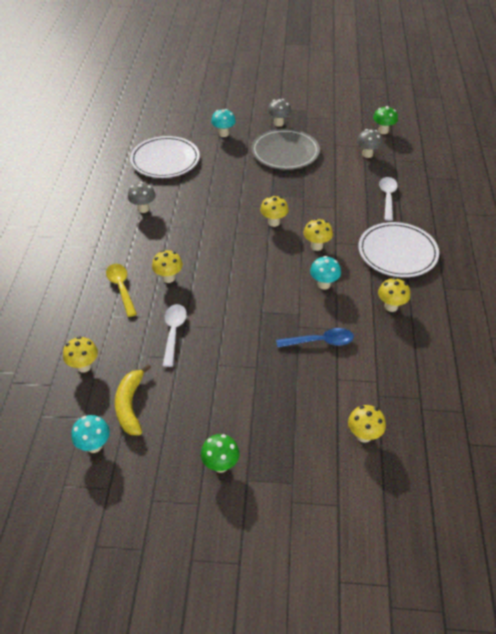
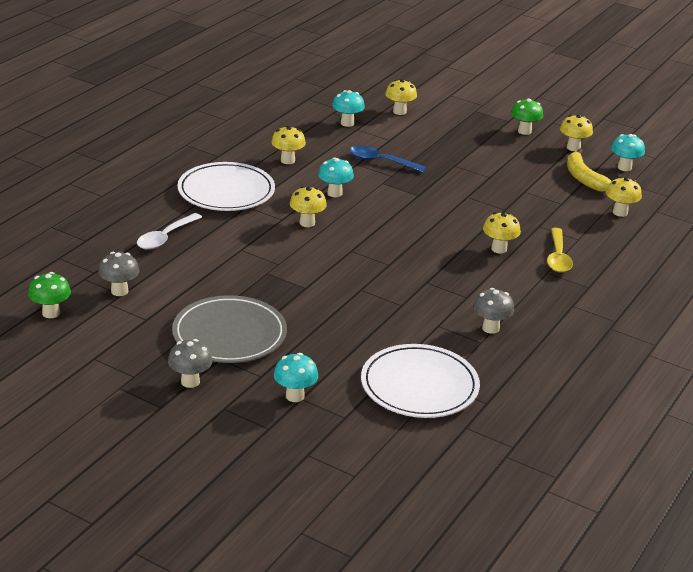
camera: 155 degrees left, 15 degrees down
(130, 405) = (584, 178): yellow banana -> yellow banana turned 135 degrees clockwise
(173, 332) = (518, 208): white spoon -> none
(273, 222) = (333, 259): yellow mushroom -> yellow mushroom (573, 148)
(393, 386) = (347, 123): none -> turquoise mushroom

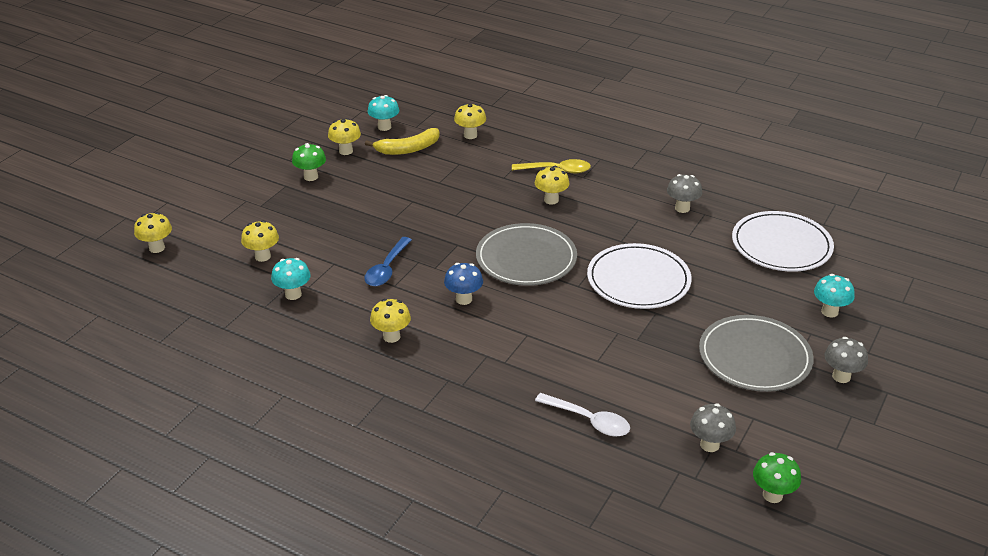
camera: 90 degrees left, 5 degrees up
(226, 191) = (473, 381): white plate -> white plate (638, 280)
(307, 223) = (531, 316): yellow mushroom -> yellow mushroom (157, 248)
(334, 193) = (464, 299): turquoise mushroom -> blue mushroom
(395, 227) = (526, 258): none -> grey plate

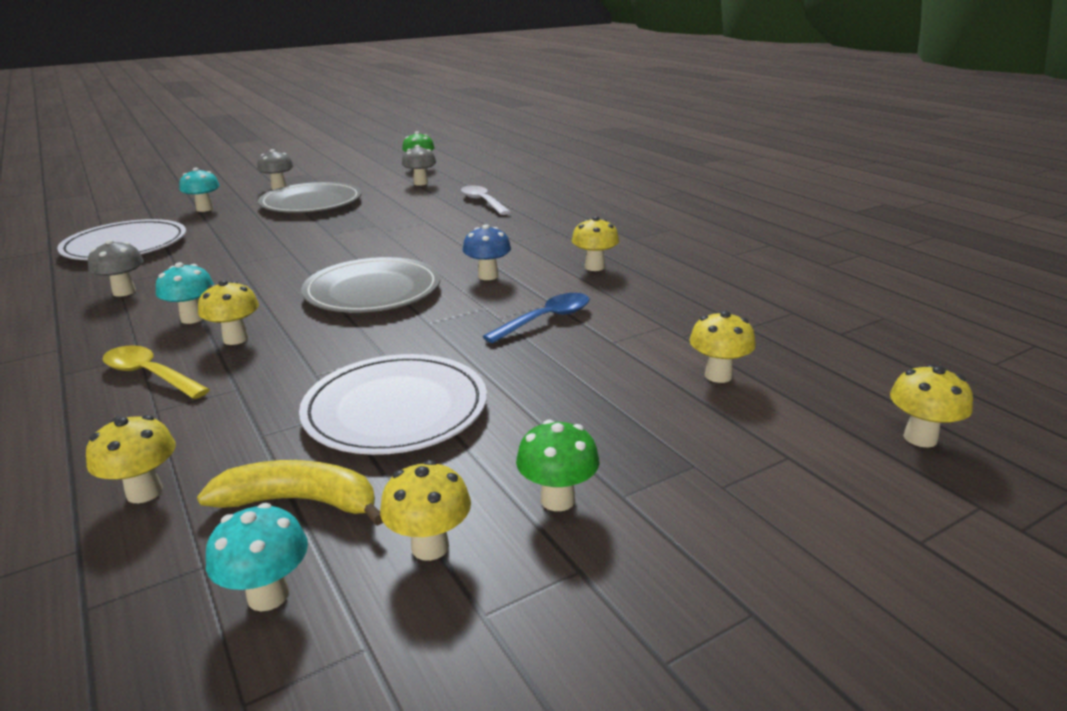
camera: 150 degrees left, 10 degrees down
(293, 294) = (689, 322): turquoise mushroom -> turquoise mushroom (192, 318)
(638, 280) = (299, 253): white plate -> white plate (395, 409)

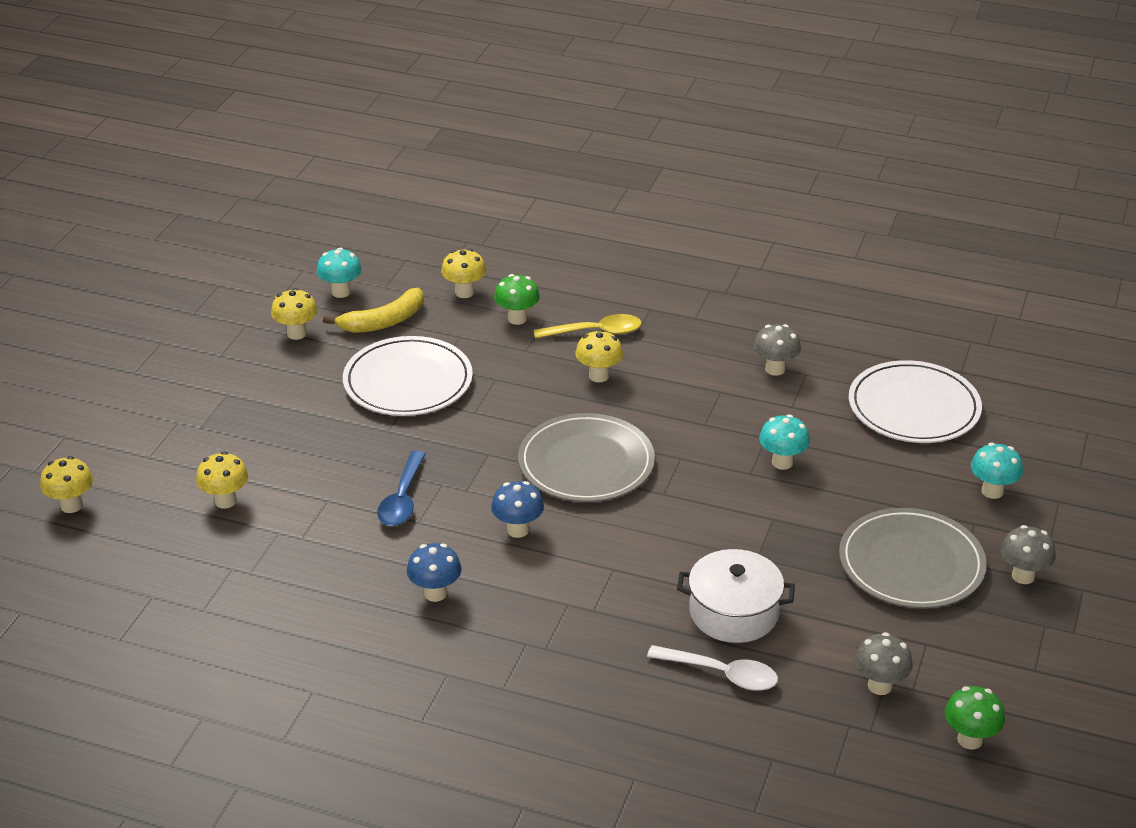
camera: 140 degrees right, 10 degrees up
(192, 318) = (666, 375): turquoise mushroom -> turquoise mushroom (782, 462)
(433, 214) = (734, 612): none -> white pot
(557, 500) = (258, 377): green mushroom -> green mushroom (517, 319)
(594, 267) = (435, 593): yellow mushroom -> blue mushroom

